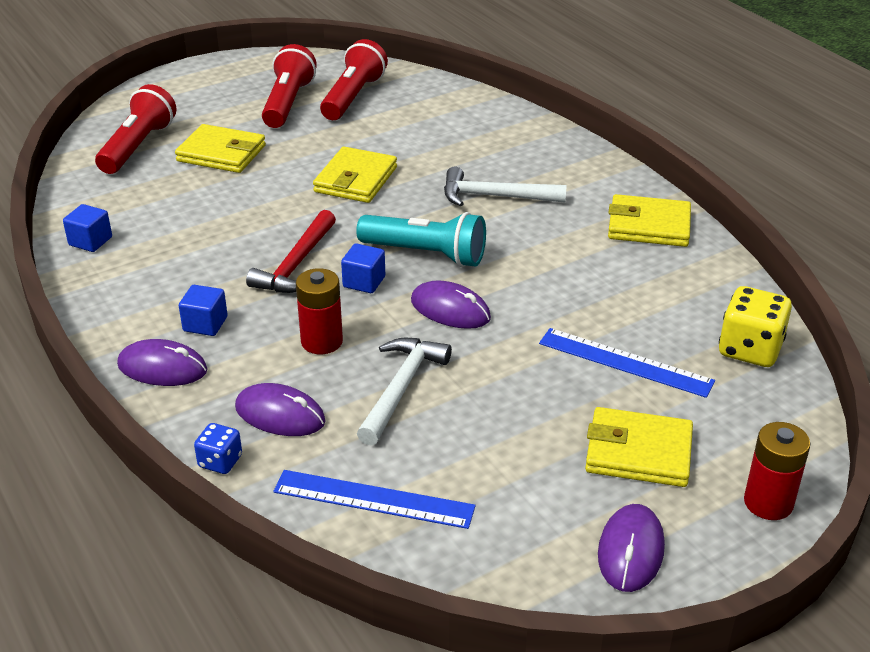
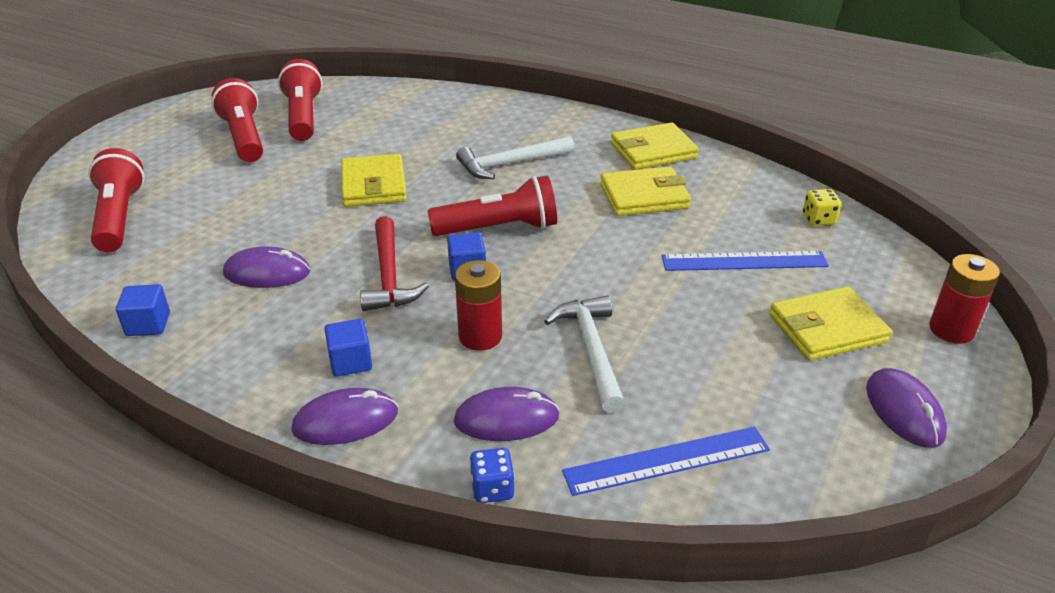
camera: 30 degrees left, 0 degrees up
(221, 153) = (217, 199): yellow wallet -> yellow wallet (644, 196)
(426, 254) = (499, 228): turquoise flashlight -> red flashlight
(450, 309) = (566, 268): purple mouse -> purple mouse (267, 273)
(750, 349) = (818, 219): yellow dice -> yellow dice, size x0.56

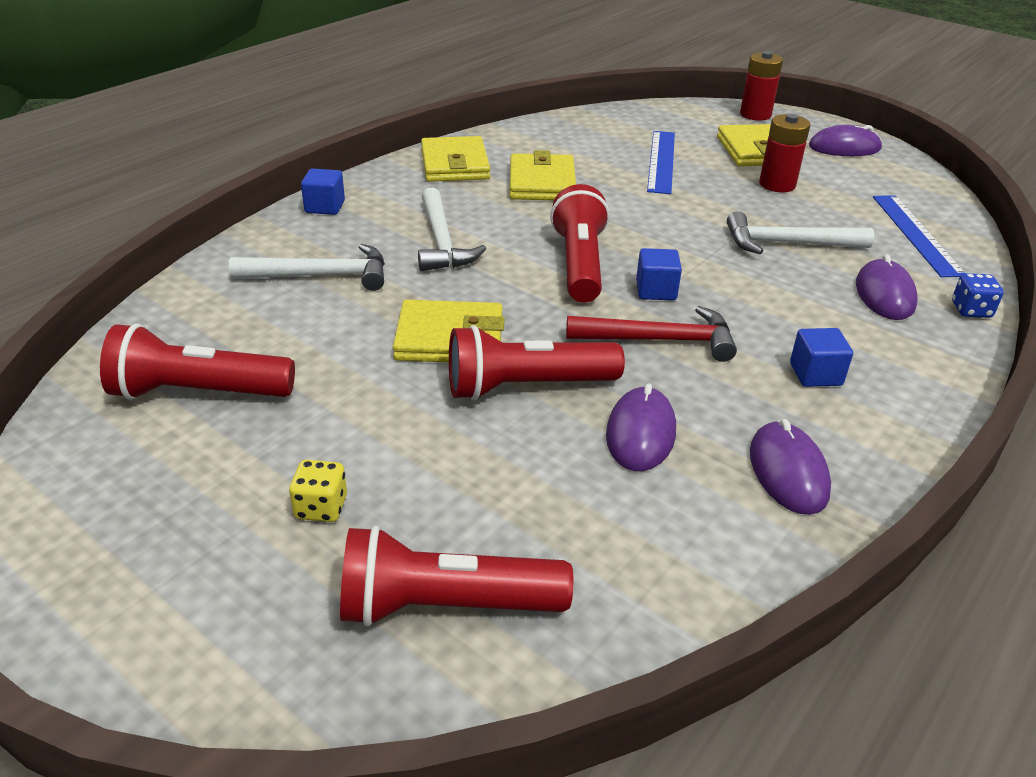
camera: 80 degrees left, 0 degrees up
(148, 324) = (751, 543): blue cube -> blue cube (325, 207)
(244, 137) = (230, 458): red flashlight -> red flashlight (526, 387)
(345, 421) = (907, 382): purple mouse -> purple mouse (788, 471)
(442, 128) = (321, 276): none -> white hammer
(480, 336) = (769, 295): red battery -> red battery (777, 184)
(818, 219) = (605, 123): yellow dice -> yellow dice (321, 507)

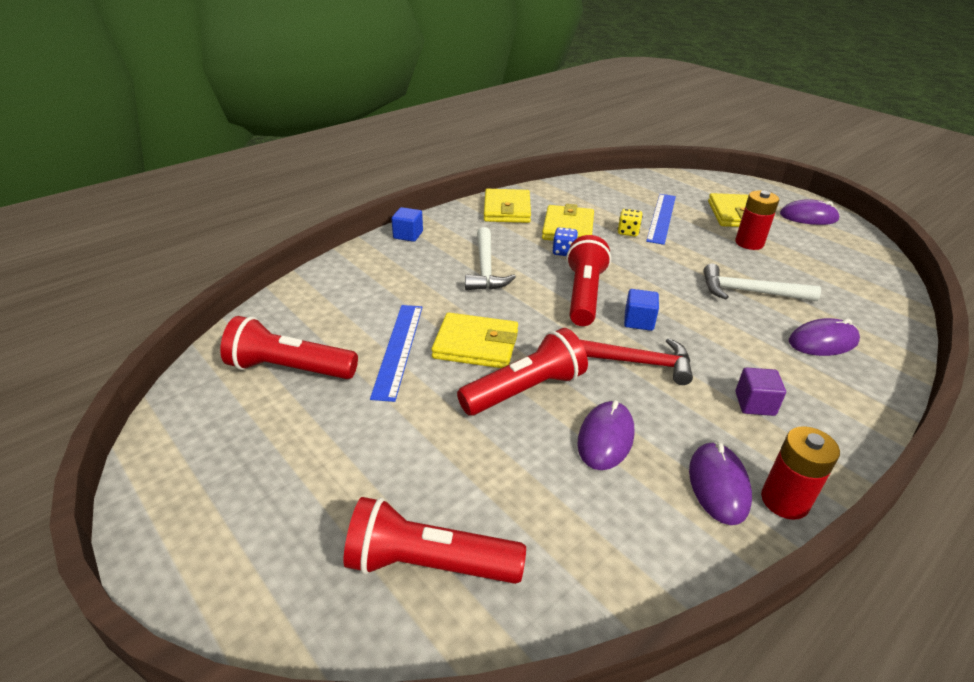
camera: 10 degrees right, 0 degrees up
(321, 276) = (394, 287): white hammer -> none
(321, 507) = (355, 470): yellow dice -> yellow dice (628, 232)
(526, 387) = (525, 390): red flashlight -> red flashlight turned 150 degrees clockwise
(755, 114) = (741, 186): red battery -> red battery (784, 501)
(815, 374) = (754, 404): blue cube -> purple cube
(884, 294) = (823, 341): purple mouse -> purple mouse turned 60 degrees clockwise
(916, 234) = (857, 293): blue ruler -> blue ruler (398, 349)
(971, 310) = (894, 362): blue dice -> blue dice (564, 252)

